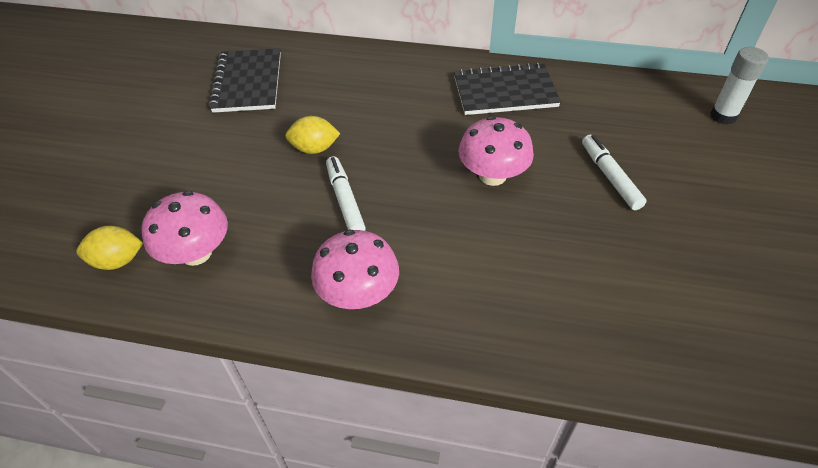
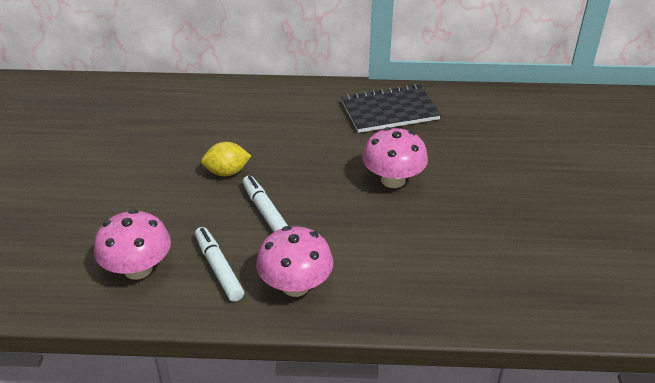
camera: 10 degrees left, 10 degrees down
(118, 261) = (64, 283): yellow lemon -> none
(248, 82) = (149, 121): black notebook -> none
(610, 177) = (494, 172): white marker -> white marker (219, 268)
(723, 116) = (579, 116): white glue stick -> none

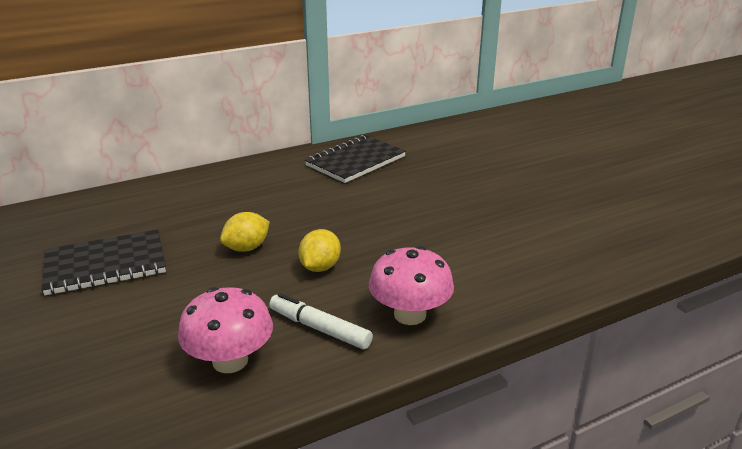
camera: 30 degrees left, 10 degrees down
(121, 151) = (105, 264): none -> black notebook
(266, 212) = (320, 267): white marker -> yellow lemon
(393, 180) = (411, 208): pink mushroom -> none

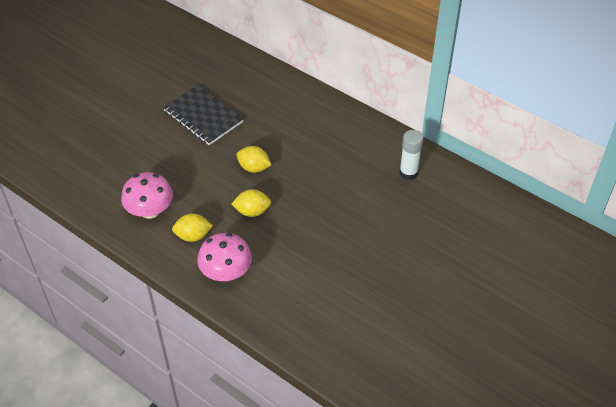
camera: 65 degrees right, 20 degrees up
(319, 328) = (193, 236): white marker -> yellow lemon
(356, 161) = (408, 173): black notebook -> white glue stick

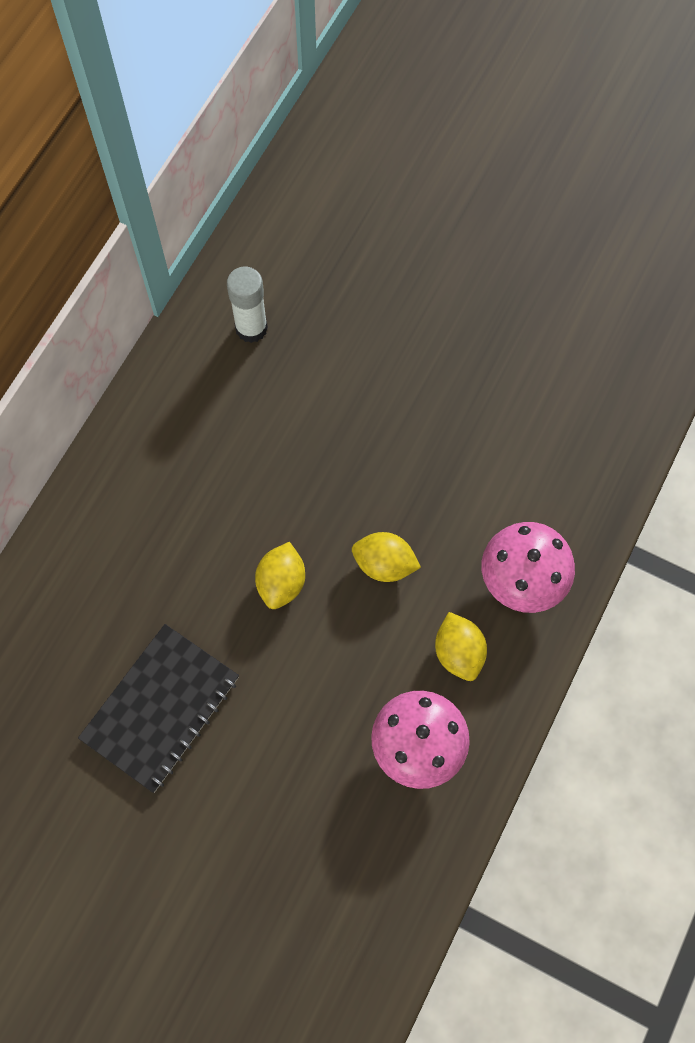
camera: 100 degrees left, 20 degrees up
(252, 211) = (384, 564): yellow lemon -> yellow lemon turned 60 degrees counterclockwise

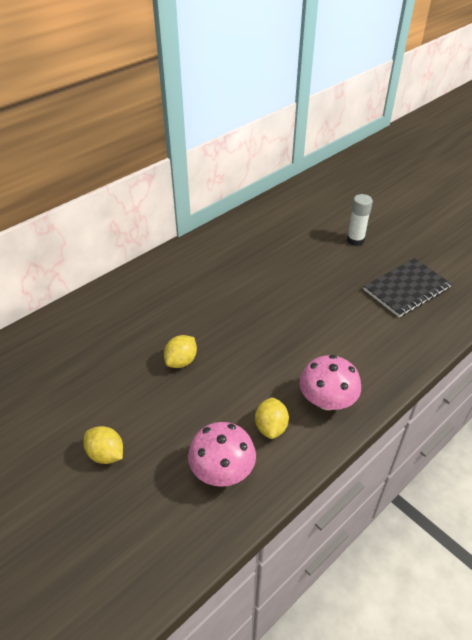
camera: 20 degrees right, 25 degrees down
(160, 708) = (79, 401): black notebook -> black notebook (406, 289)
(251, 328) = (222, 251): white glue stick -> white glue stick (355, 240)
(384, 564) = (245, 369): yellow lemon -> yellow lemon (106, 454)

